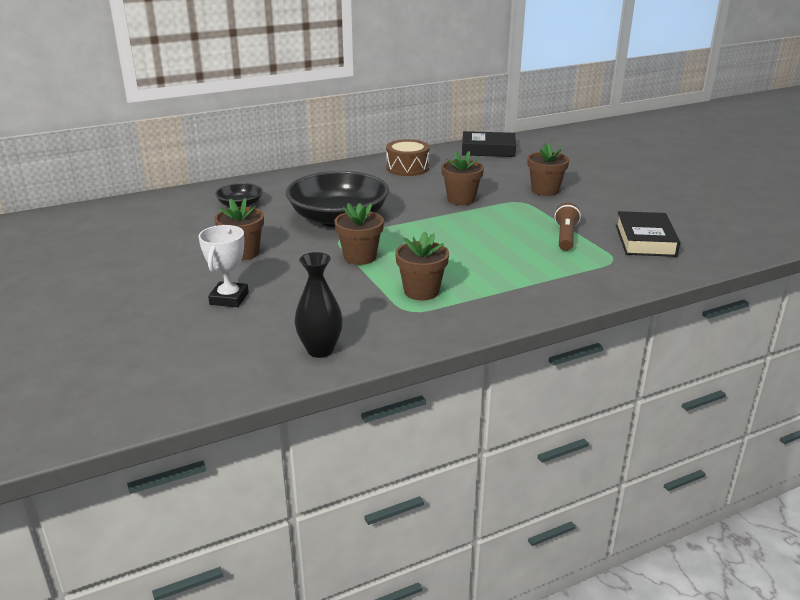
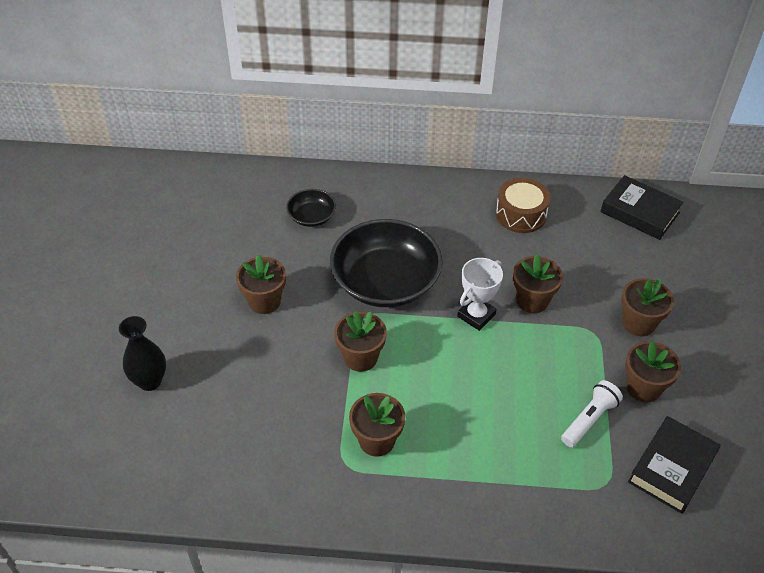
camera: 30 degrees right, 20 degrees up
(229, 298) = (210, 368): white trophy -> white trophy (476, 315)
(320, 350) = (234, 481): black vase -> black vase (150, 381)
(565, 237) = (589, 419): brown flashlight -> white flashlight
(583, 214) = (643, 388): none -> brown flower pot

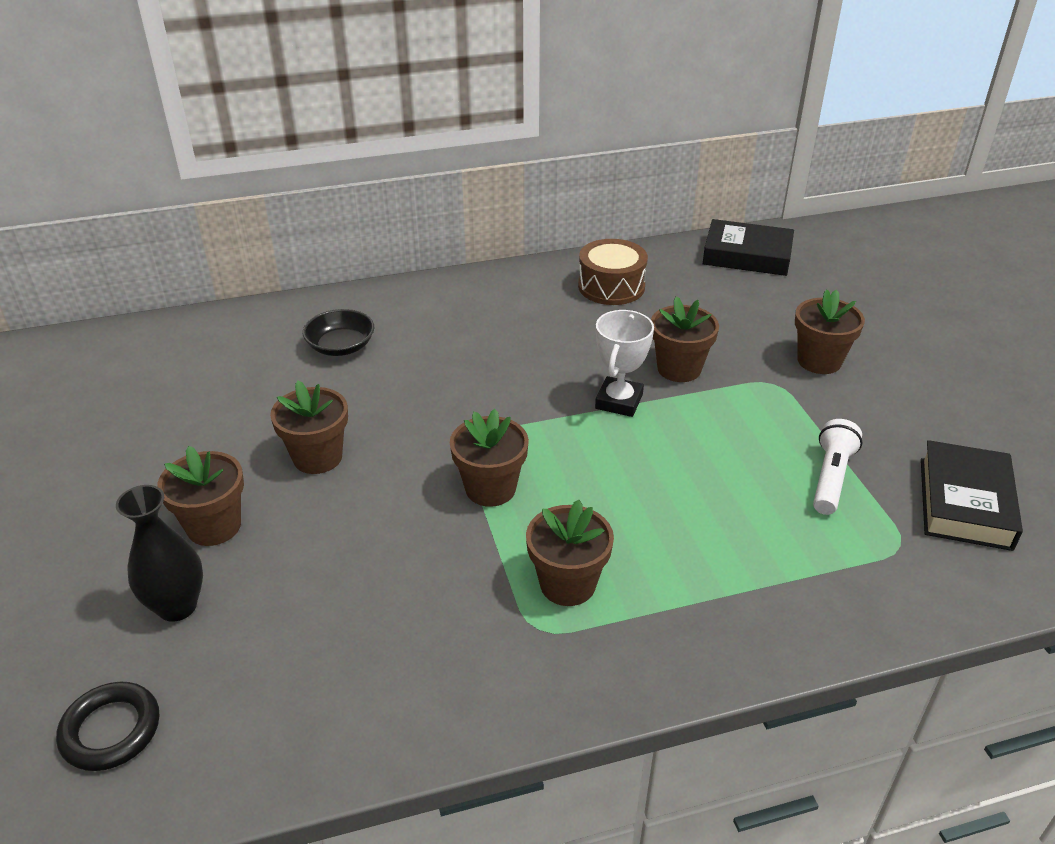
camera: 20 degrees left, 10 degrees down
(93, 446) = (111, 730): none -> black ring
(385, 281) = (479, 393): black bowl -> none
(643, 388) = (870, 425): brown flower pot -> brown flower pot (214, 526)

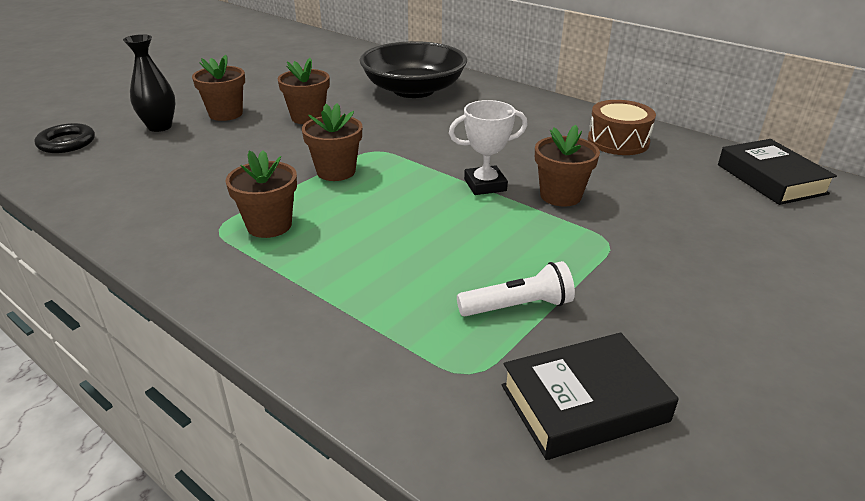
camera: 55 degrees right, 5 degrees down
(341, 346) = (413, 90): black bowl -> black bowl, size x2.10
(819, 361) = (679, 256): brown flower pot -> none

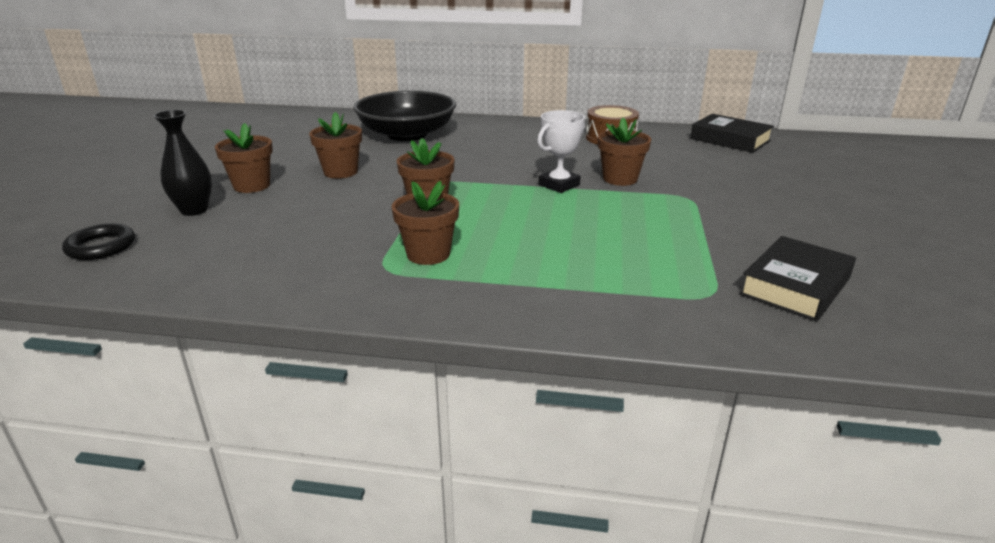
camera: 30 degrees left, 5 degrees down
(518, 306) = (685, 249): white flashlight -> none

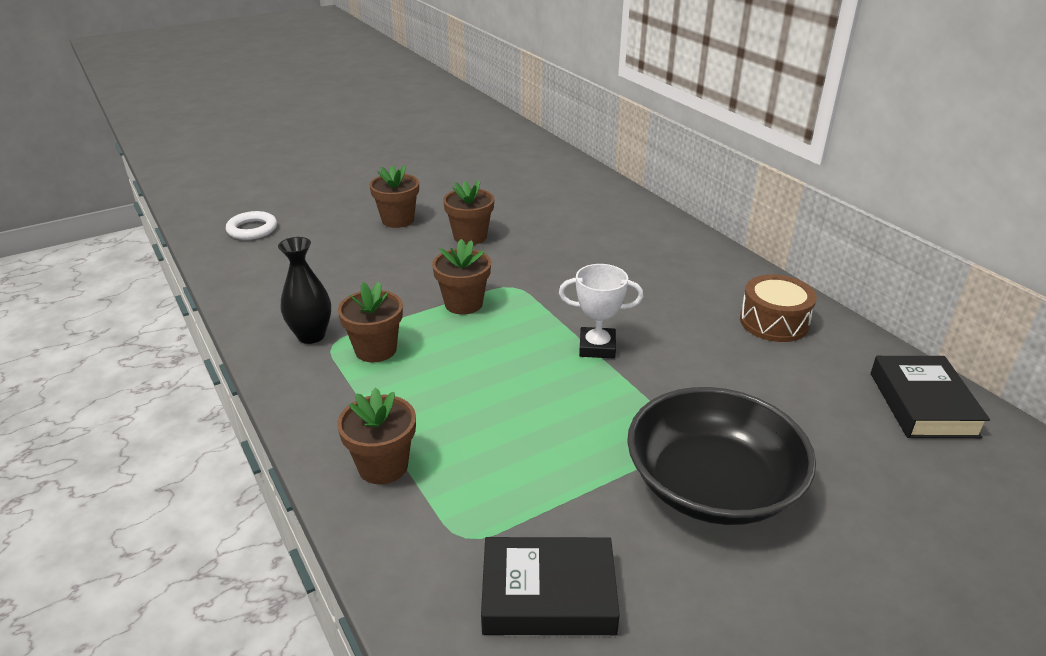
camera: 50 degrees right, 5 degrees up
(101, 247) = (252, 229): black ring -> white ring
(194, 210) = (334, 225): black vase -> black vase (311, 336)
(407, 134) = (592, 220): black bowl -> black bowl (712, 485)
(620, 179) = (666, 375): brown flower pot -> brown flower pot (383, 466)

